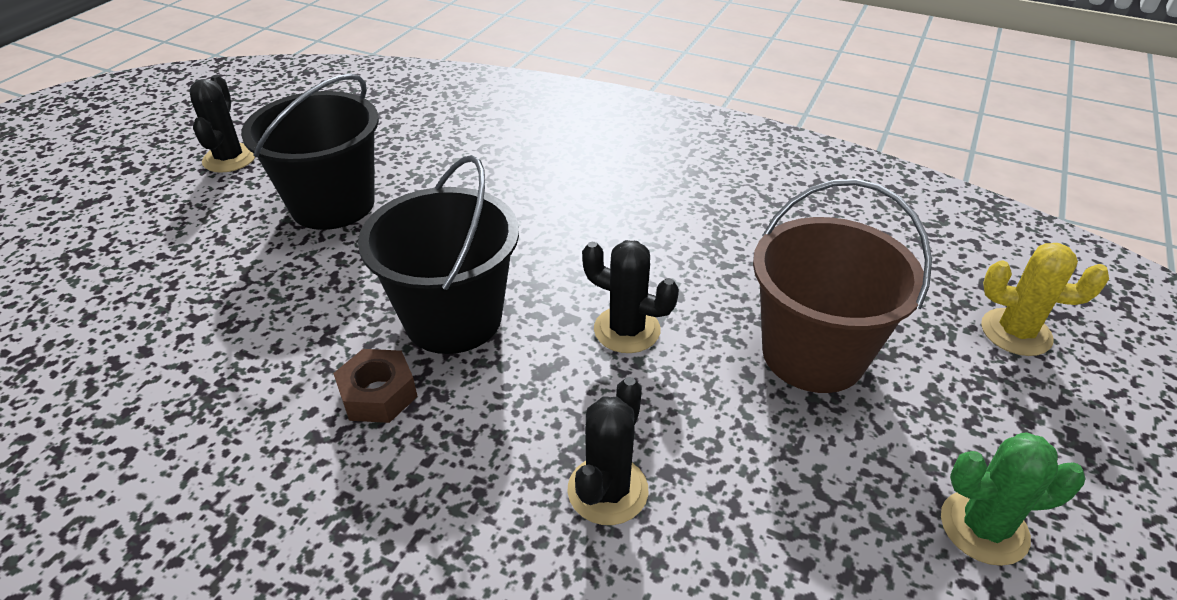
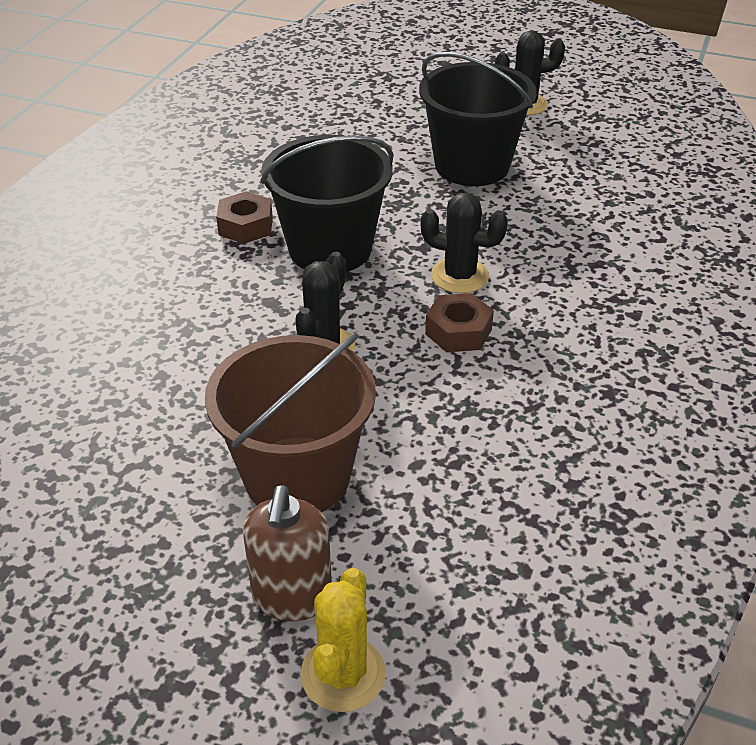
camera: 85 degrees right, 0 degrees up
(607, 490) = (147, 343): black cactus -> black cactus (459, 276)
(610, 239) = (458, 331): none -> brown nut
(953, 360) = (292, 597): none -> brown soap dispenser
(984, 527) = (79, 575): green cactus -> none

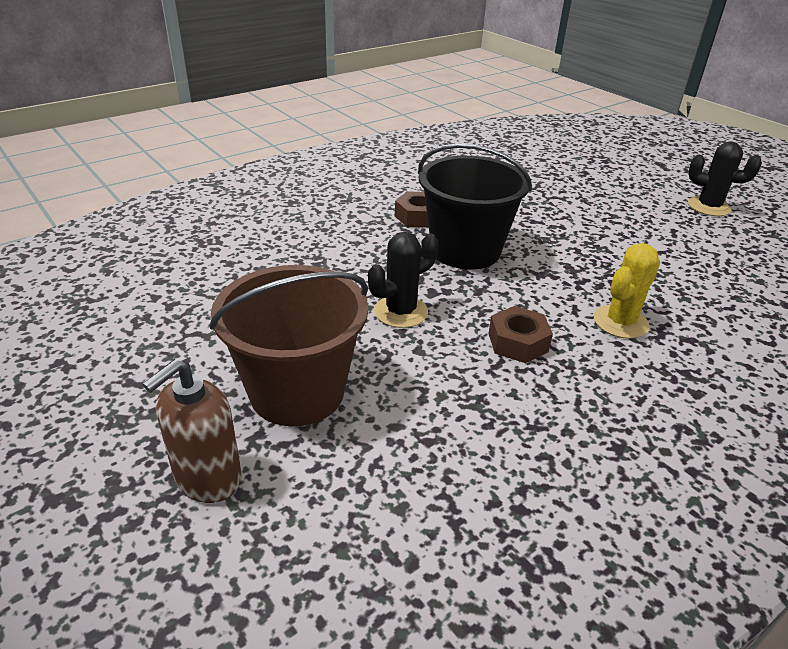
camera: 30 degrees right, 5 degrees down
(343, 674) = (183, 563): yellow cactus -> yellow cactus (620, 322)
(459, 276) = (553, 303): black cactus -> none
(472, 166) = (628, 233): black bucket -> none

